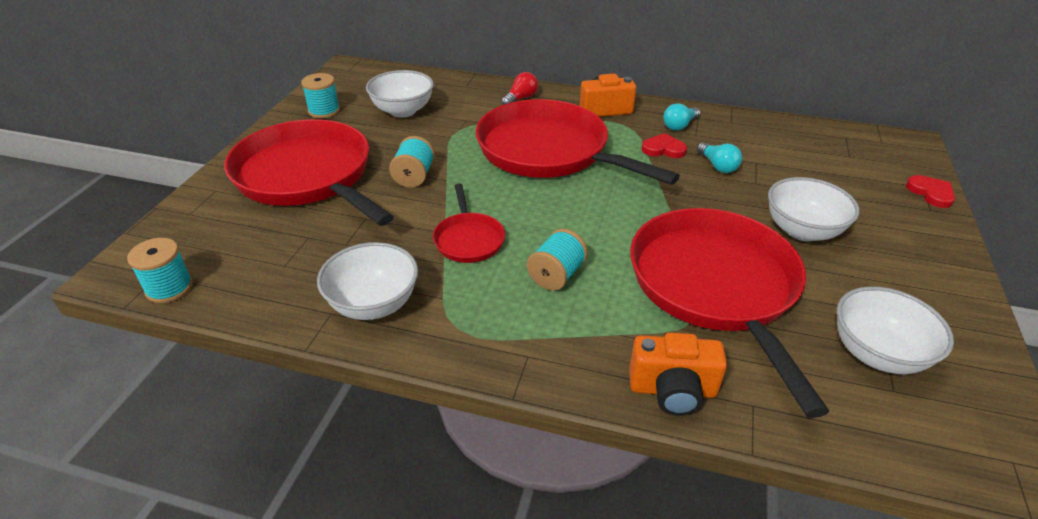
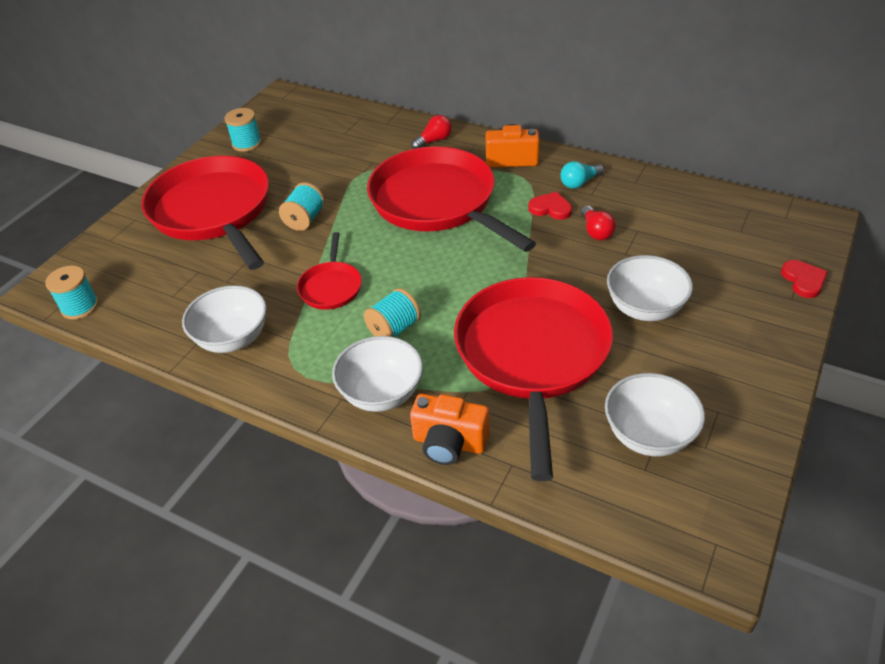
camera: 15 degrees right, 5 degrees up
(403, 111) = (317, 148): white bowl -> white bowl (381, 393)
(717, 166) = (596, 231): turquoise light bulb -> red light bulb

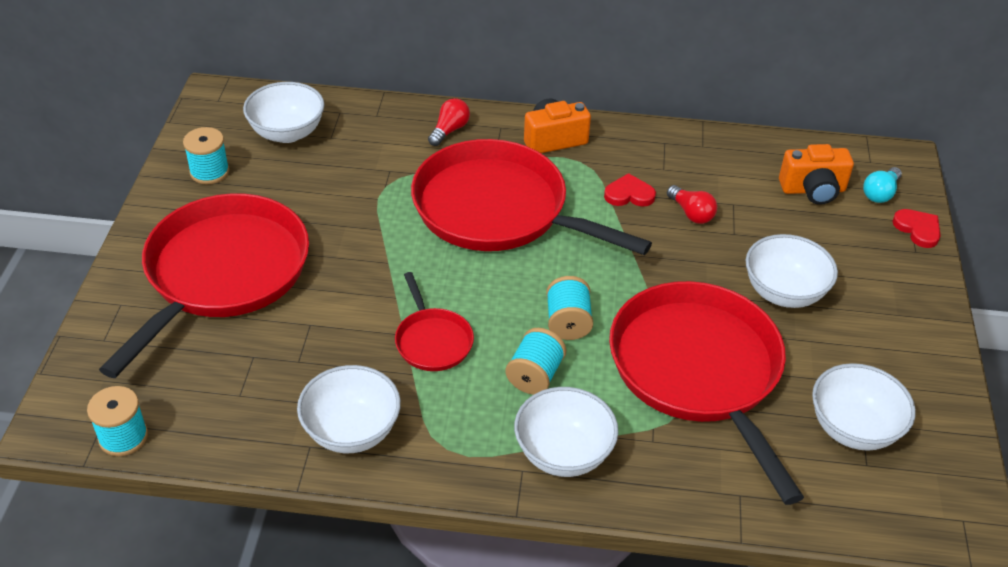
camera: 25 degrees left, 0 degrees up
(213, 211) = (223, 273): red pan -> red pan turned 75 degrees clockwise
(305, 219) = (349, 262): turquoise spool -> turquoise spool (568, 322)
(315, 126) = (287, 133): none -> white bowl
(449, 443) = (665, 489): orange camera -> orange camera (813, 190)
(579, 183) = (644, 157): turquoise light bulb -> turquoise light bulb (880, 193)

